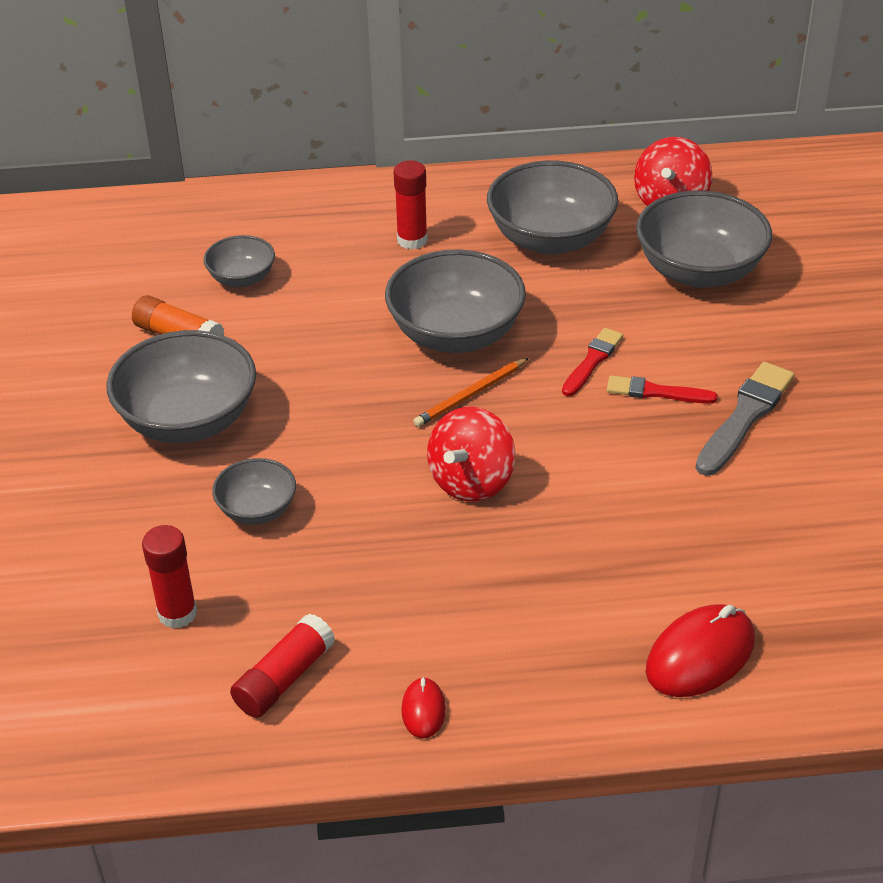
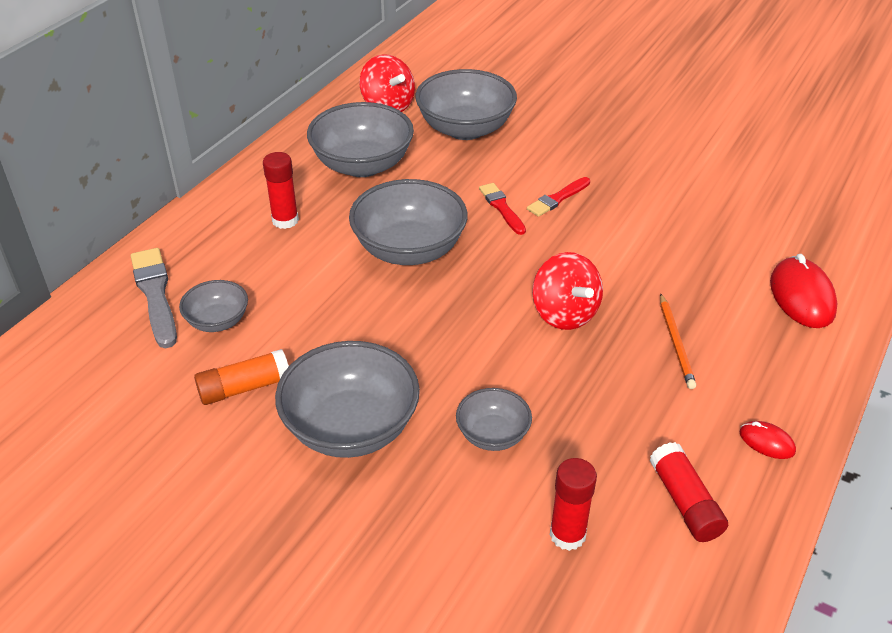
camera: 55 degrees left, 0 degrees up
(471, 395) = (479, 272): orange pencil -> orange pencil (676, 343)
(745, 417) = (613, 179): grey brush -> grey brush (155, 294)

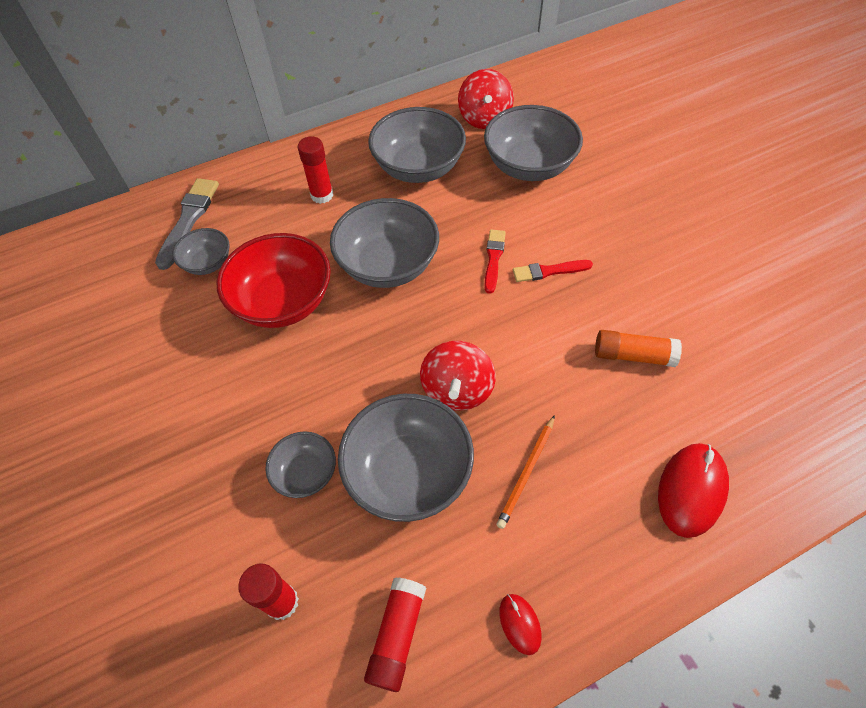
camera: 35 degrees right, 15 degrees up
(244, 388) = (179, 330): orange glue stick -> orange glue stick (633, 355)
(334, 319) = (283, 301): none -> red bowl
(351, 427) = (216, 405): grey bowl -> grey bowl (408, 472)

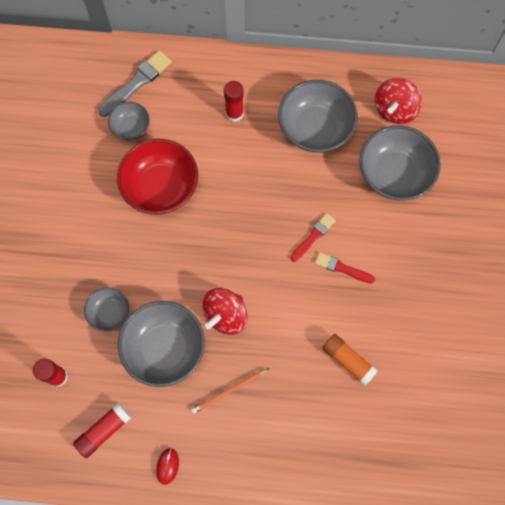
camera: 30 degrees right, 15 degrees up
(388, 265) = (242, 199): grey bowl -> none
(691, 490) = (313, 461): red mouse -> none

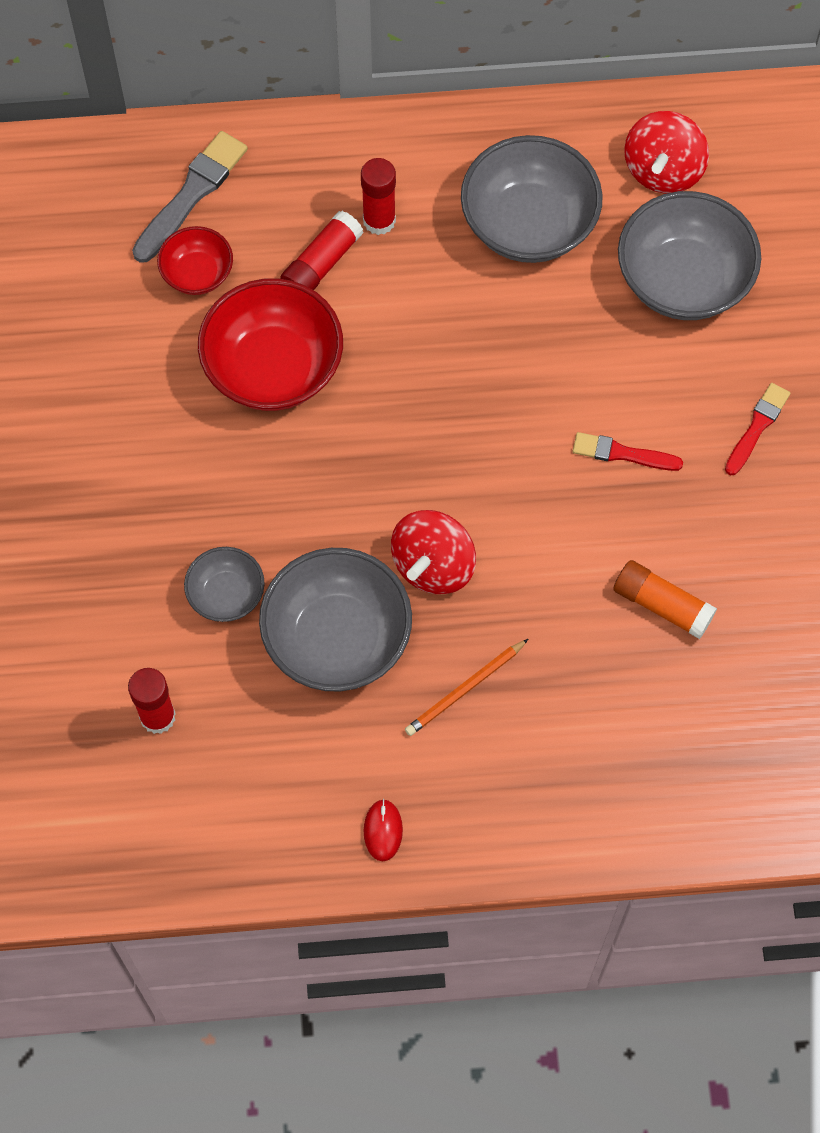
camera: 10 degrees left, 5 degrees down
(103, 431) = (258, 792): red glue stick -> red glue stick (321, 263)
(131, 127) = (197, 273): grey bowl -> red bowl
(313, 236) = (561, 408): red brush -> red brush (757, 427)

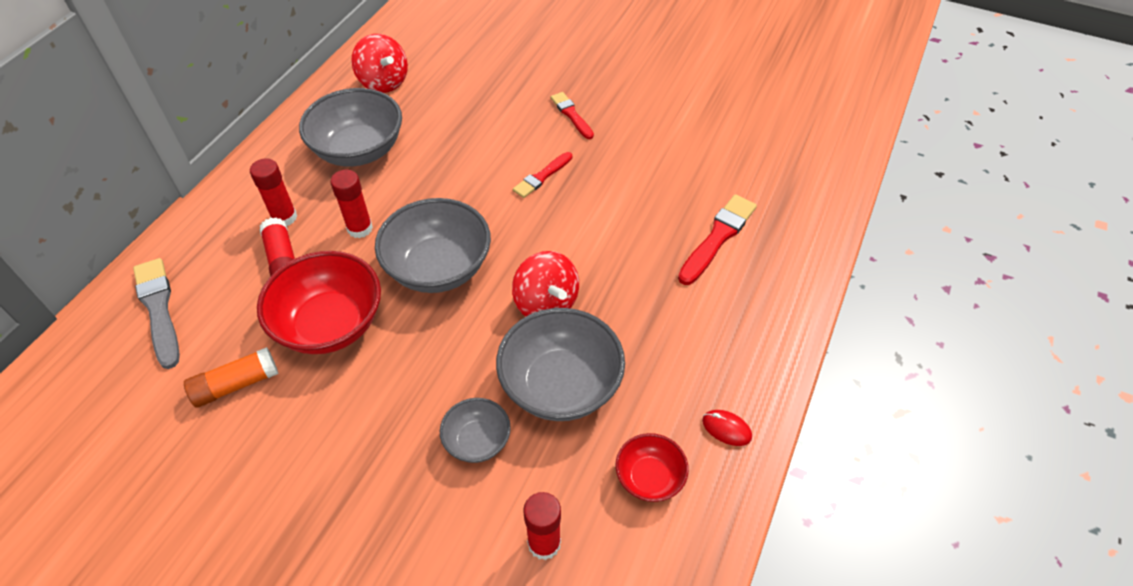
camera: 60 degrees left, 15 degrees down
(197, 273) = (219, 335): red bowl -> red bowl (649, 477)
(413, 308) = (360, 228): none -> red glue stick
(465, 689) = (647, 328): orange pencil -> none
(653, 706) = (717, 237): none -> red brush
(662, 605) = (653, 203): orange glue stick -> orange glue stick (236, 384)
(683, 280) = (457, 104): grey bowl -> grey bowl (438, 268)

